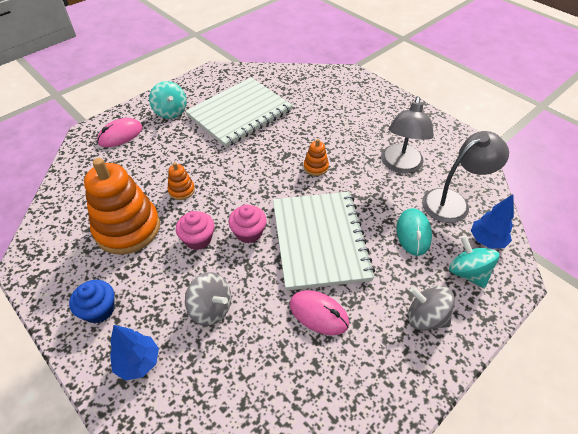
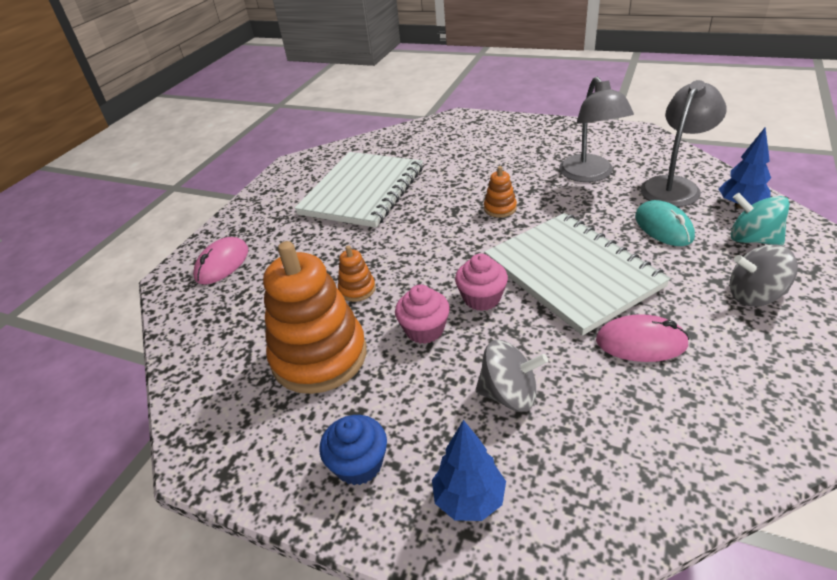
camera: 20 degrees left, 10 degrees down
(171, 112) = (271, 218): turquoise spinning top -> none

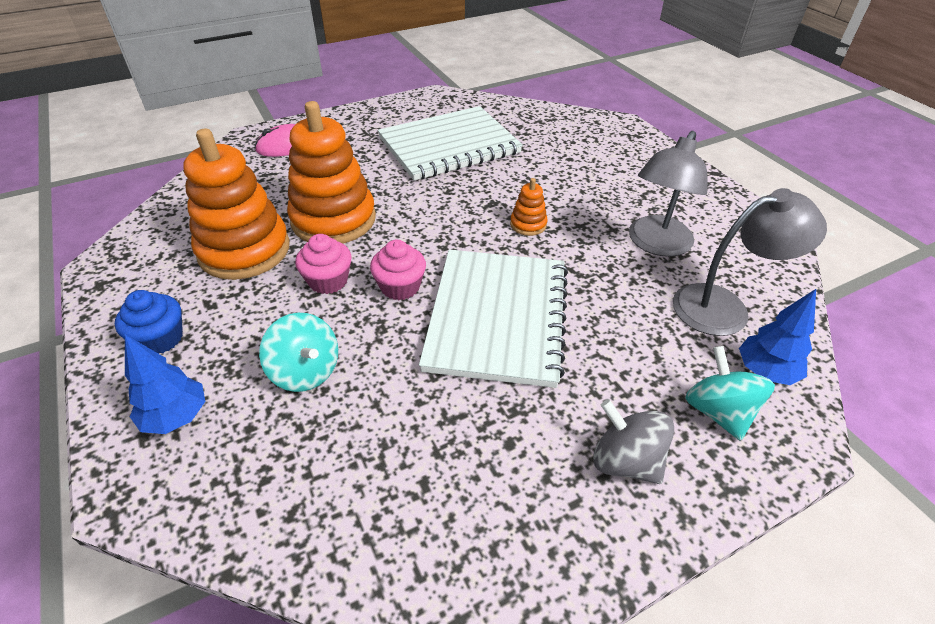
camera: 35 degrees right, 5 degrees up
(357, 289) = (333, 219): orange stacking toy -> orange stacking toy, size x2.31
(509, 394) = (306, 371): grey spinning top -> turquoise spinning top
(641, 343) = (457, 415): pink mouse -> none
(663, 227) = (645, 337): turquoise mouse -> none

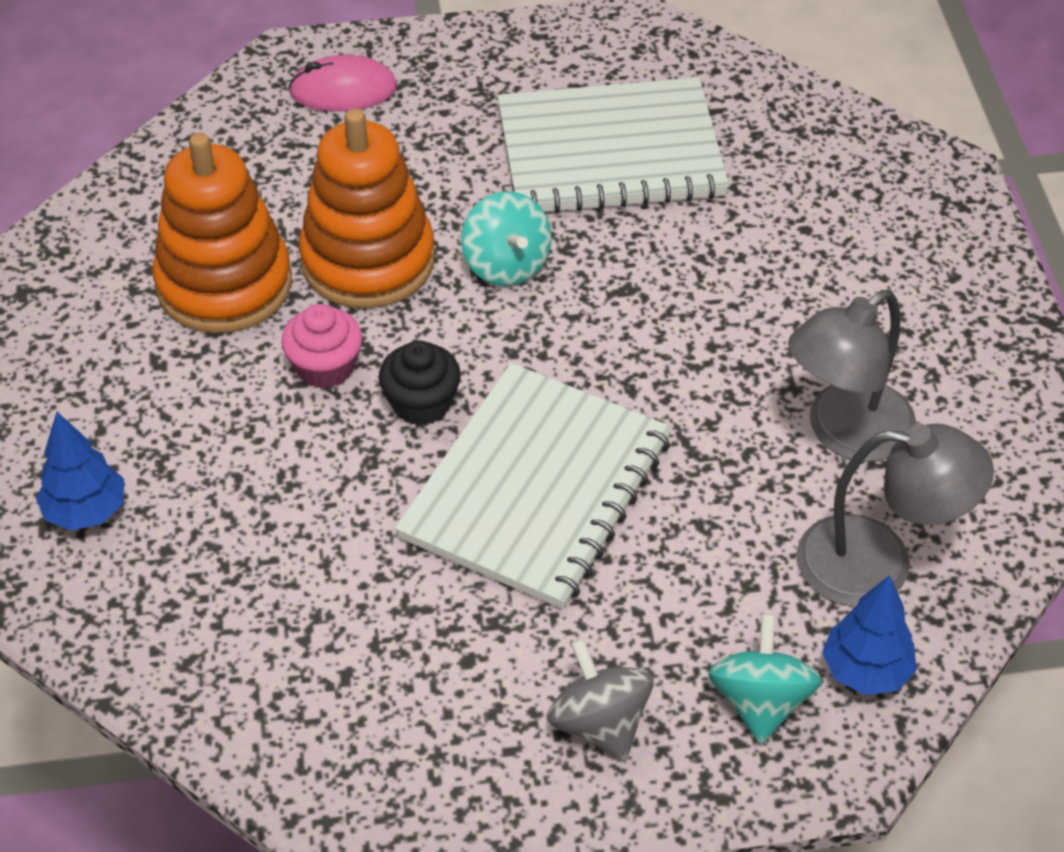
camera: 20 degrees right, 5 degrees up
(160, 338) = (86, 398): blue cupcake -> none
(306, 371) = (253, 495): turquoise spinning top -> turquoise spinning top (506, 265)
(400, 287) = (421, 403): pink cupcake -> black cupcake
(528, 224) = (662, 345): orange stacking toy -> none

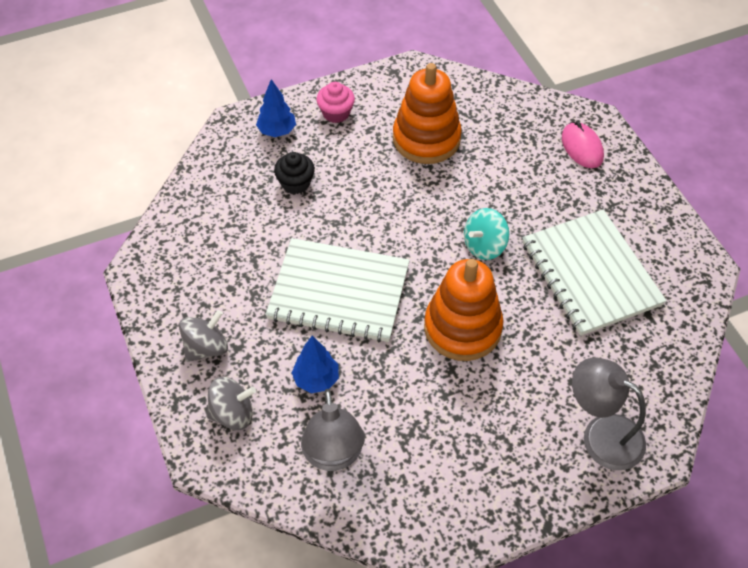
camera: 75 degrees right, 5 degrees up
(325, 367) = (388, 190): pink cupcake -> pink cupcake (336, 113)
(368, 260) = (464, 189): orange stacking toy -> orange stacking toy (462, 328)
(421, 403) = (378, 233): black cupcake -> black cupcake (295, 183)
(760, 702) = (232, 414): turquoise spinning top -> grey spinning top
(845, 433) = (420, 426): grey lamp -> grey lamp (601, 434)
(865, 671) = (262, 459): blue tree -> blue tree (316, 379)

